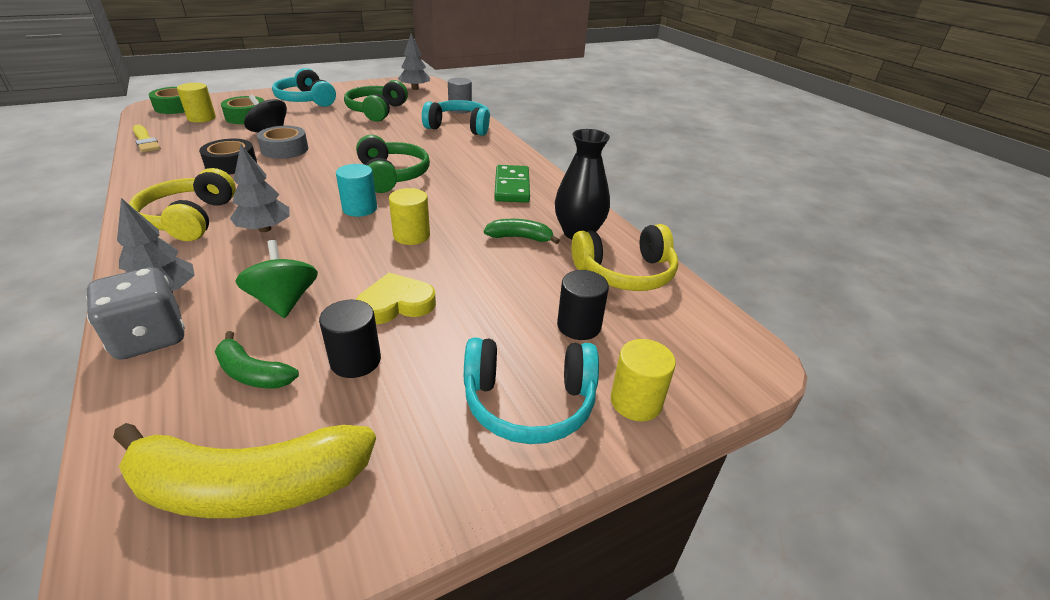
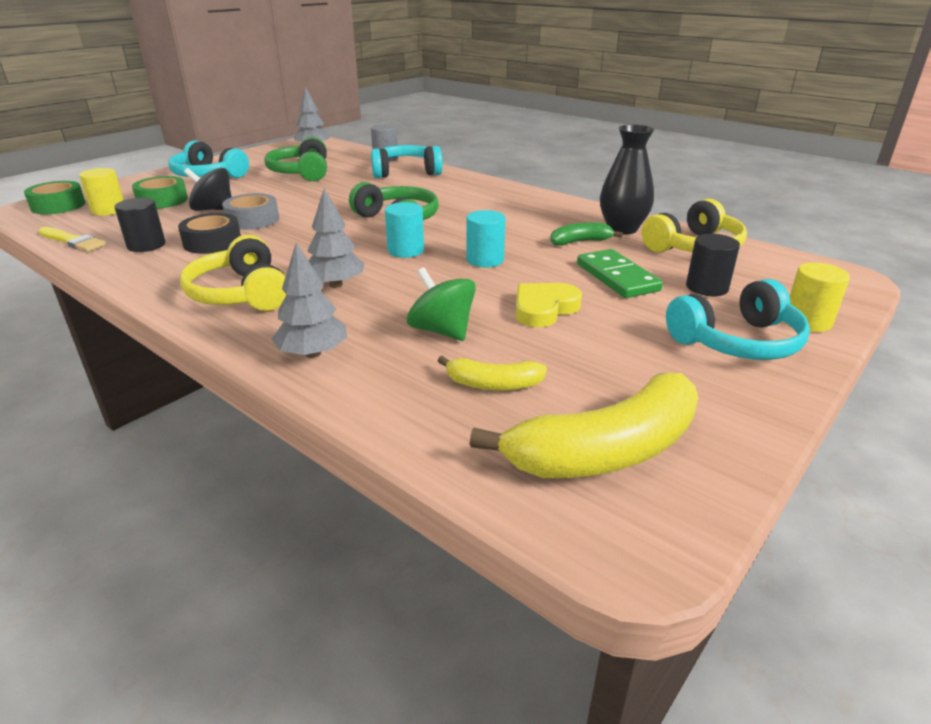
camera: 20 degrees left, 5 degrees down
(150, 337) = (354, 387): grey dice -> none
(253, 373) = (493, 384): green banana -> yellow banana
(355, 360) = (568, 353): black cylinder -> black cylinder (146, 245)
(411, 235) = (485, 260): yellow cylinder -> turquoise cylinder
(512, 187) = (521, 208): green domino -> green domino (617, 277)

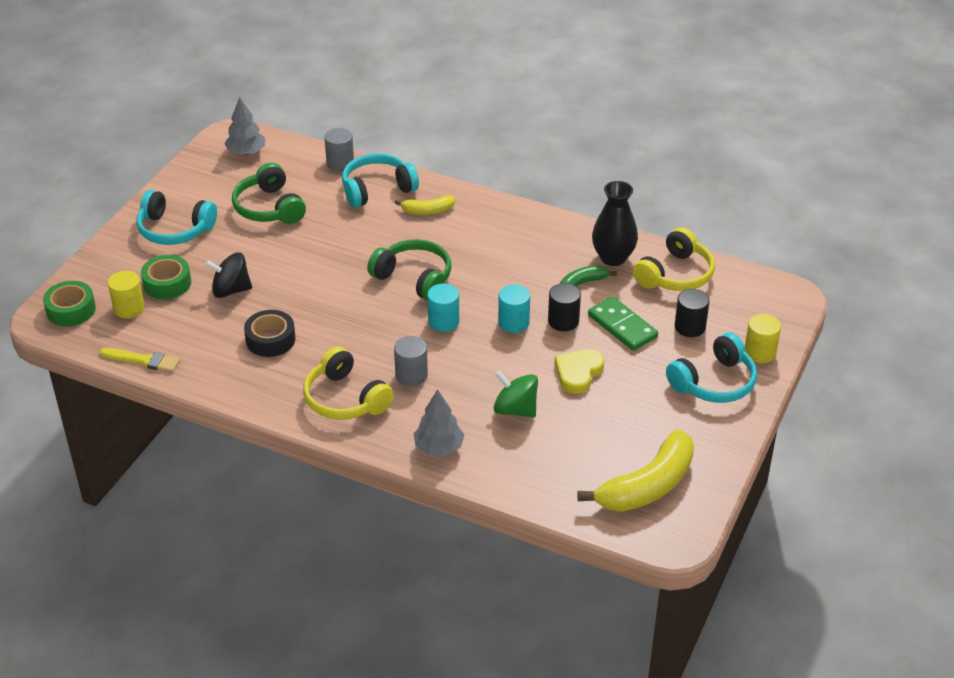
camera: 15 degrees left, 10 degrees up
(146, 245) = (215, 354): black cylinder -> black cylinder (563, 321)
(252, 220) = (281, 300): grey tape -> none
(335, 285) = (411, 375): grey tree -> grey cylinder
(493, 384) = (568, 450): yellow banana -> yellow banana (427, 211)

